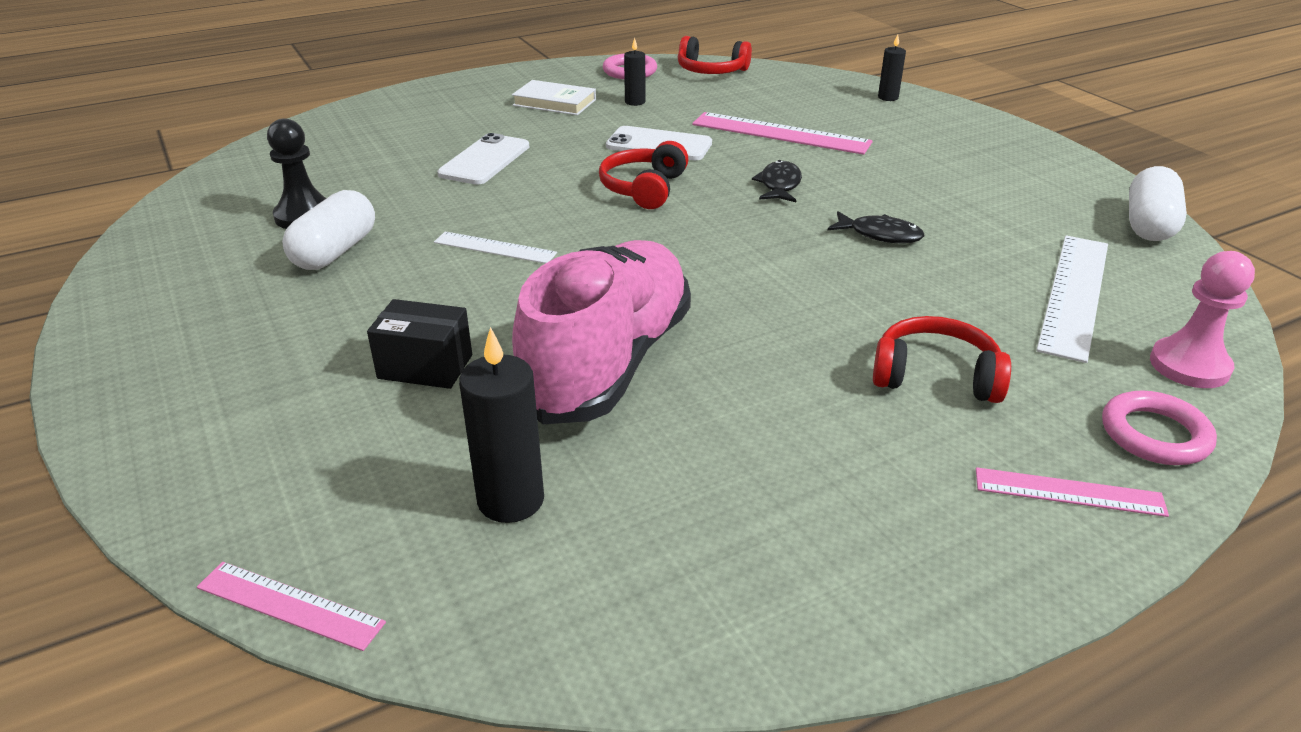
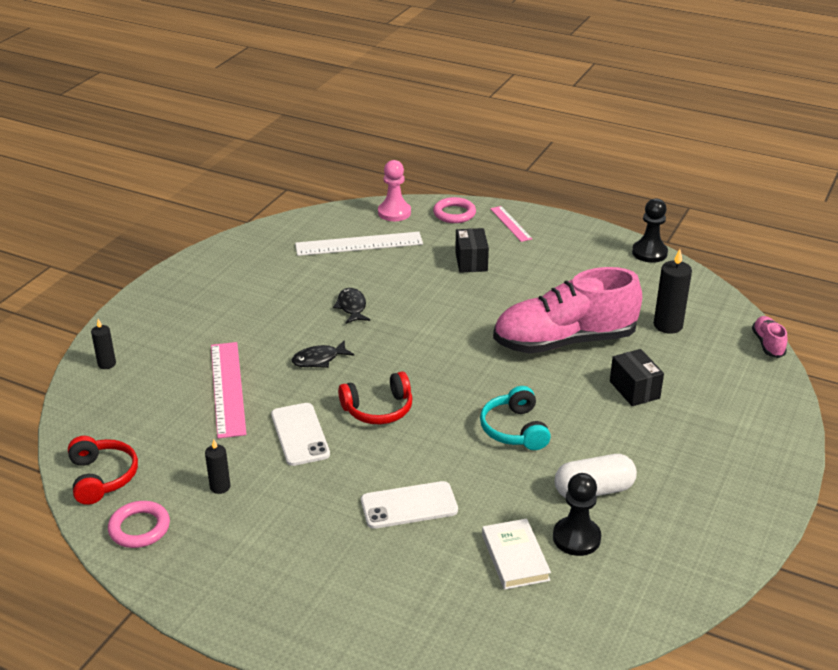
camera: 125 degrees left, 0 degrees up
(290, 604) = (768, 344): pink ruler -> pink shoe
(495, 247) = (515, 429): white ruler -> turquoise headphones
(554, 102) = (260, 534): white book -> white book (515, 557)
(782, 653) = (649, 253): none -> black pawn
(935, 376) = (471, 262): red headphones -> black box
(1149, 225) = (256, 236): white capsule -> none

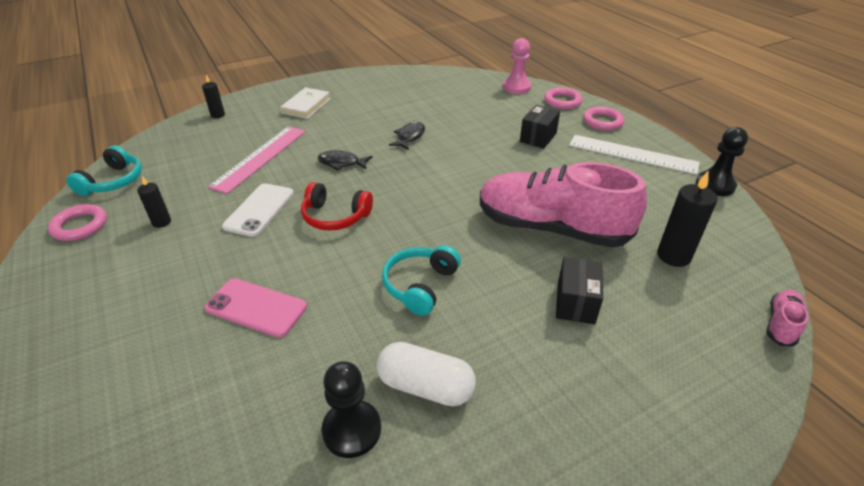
camera: 35 degrees right, 5 degrees up
(101, 477) = (113, 181): red headphones -> turquoise headphones
(359, 244) = (466, 99): white ruler -> white ruler (632, 154)
(409, 505) = (256, 307): white phone -> pink phone
(511, 223) = (602, 121): pink ruler -> pink ring
(515, 557) = (274, 414): white book -> white book (306, 106)

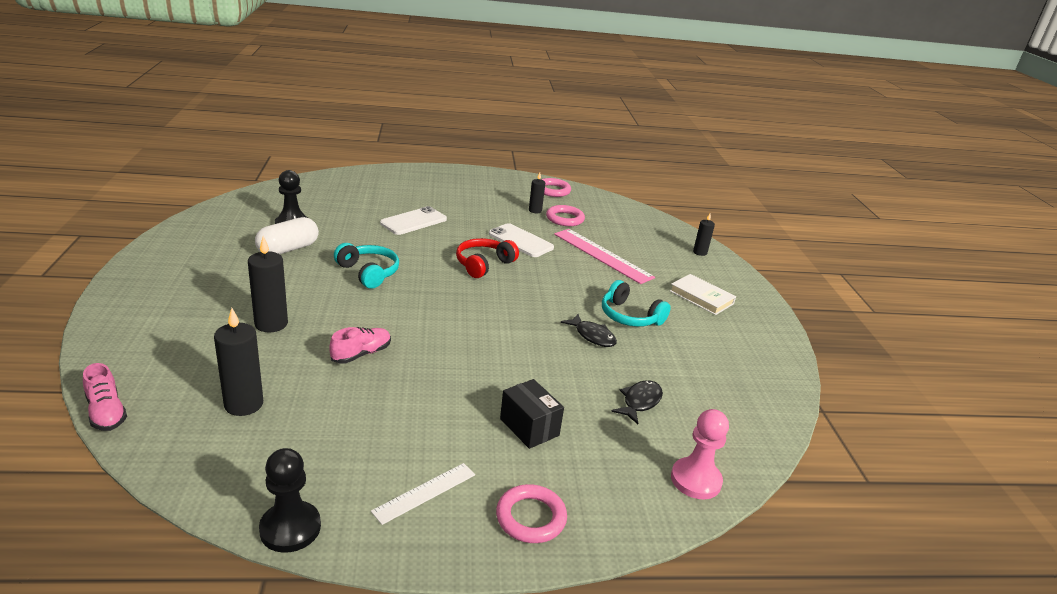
camera: 110 degrees right, 10 degrees down
(113, 181) = (603, 203): turquoise headphones -> turquoise headphones (630, 316)
(256, 307) = (413, 221): pink phone -> white phone
(341, 163) = (565, 287): black fish -> black fish (640, 402)
(551, 228) = (361, 354): pink shoe -> pink shoe, size x0.41
(562, 101) = (622, 509): pink ring -> pink ring (565, 219)
(575, 303) = (271, 324): black box -> black candle
(632, 154) = (424, 492): white ruler -> white ruler, size x0.57

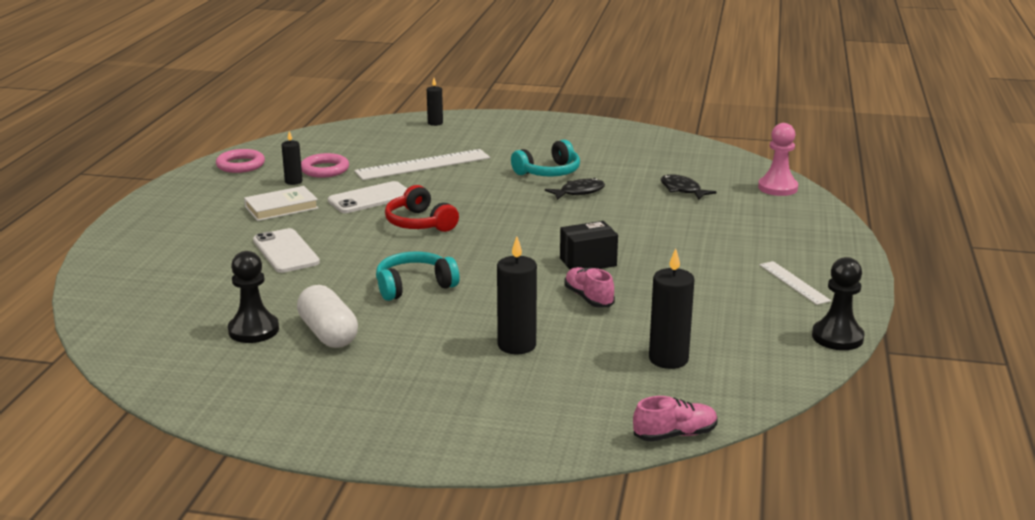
camera: 70 degrees left, 5 degrees down
(529, 427) = (713, 235): black box -> black box (588, 262)
(531, 517) = (819, 247): pink ring -> none
(602, 255) = (423, 165): pink ruler -> white ruler
(701, 297) = (523, 139): white book -> white book (281, 207)

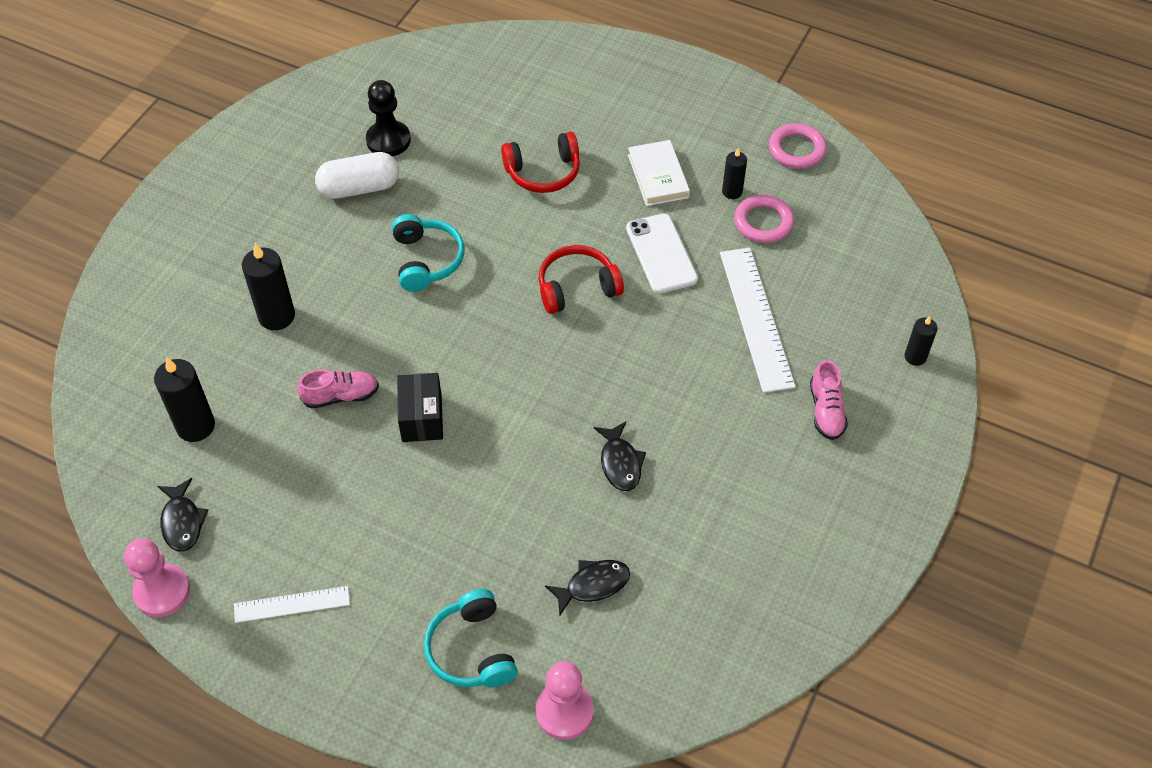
camera: 105 degrees right, 30 degrees up
(285, 251) = (543, 172): white phone -> red headphones
(548, 172) = (697, 447): turquoise headphones -> turquoise headphones (472, 649)
(675, 435) = (80, 391): pink shoe -> pink shoe (826, 411)
(768, 343) = (182, 522): none -> black fish
(837, 337) = (162, 591): black pawn -> pink pawn

